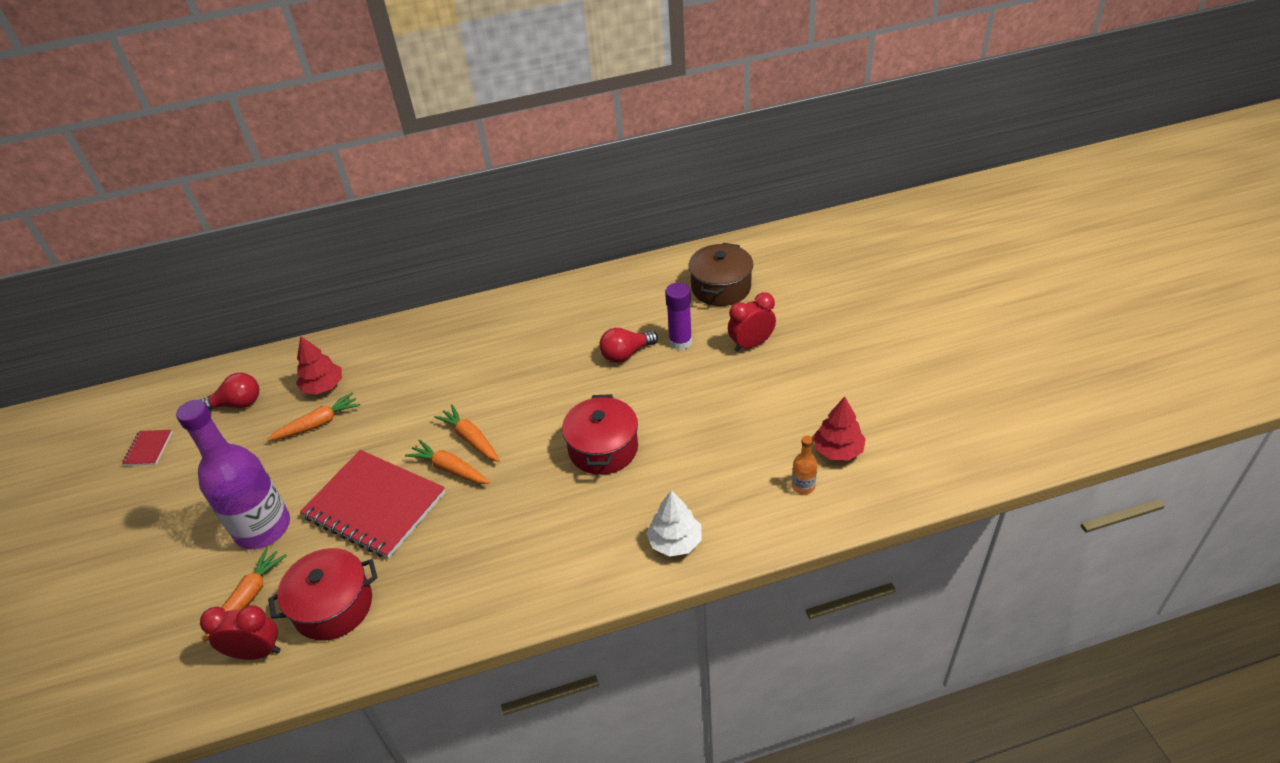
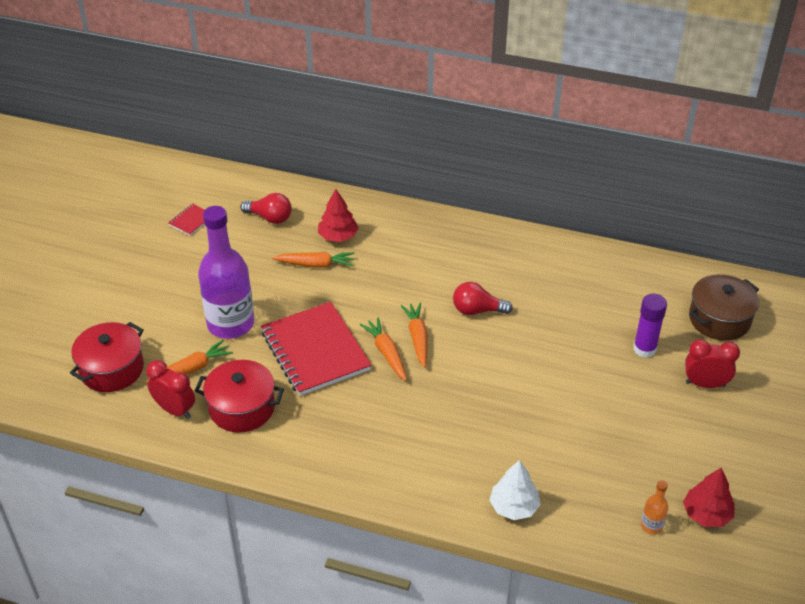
camera: 30 degrees right, 0 degrees up
(603, 448) = (513, 402): red pot -> red pot (112, 369)
(626, 354) = (590, 335): red light bulb -> red light bulb (477, 310)

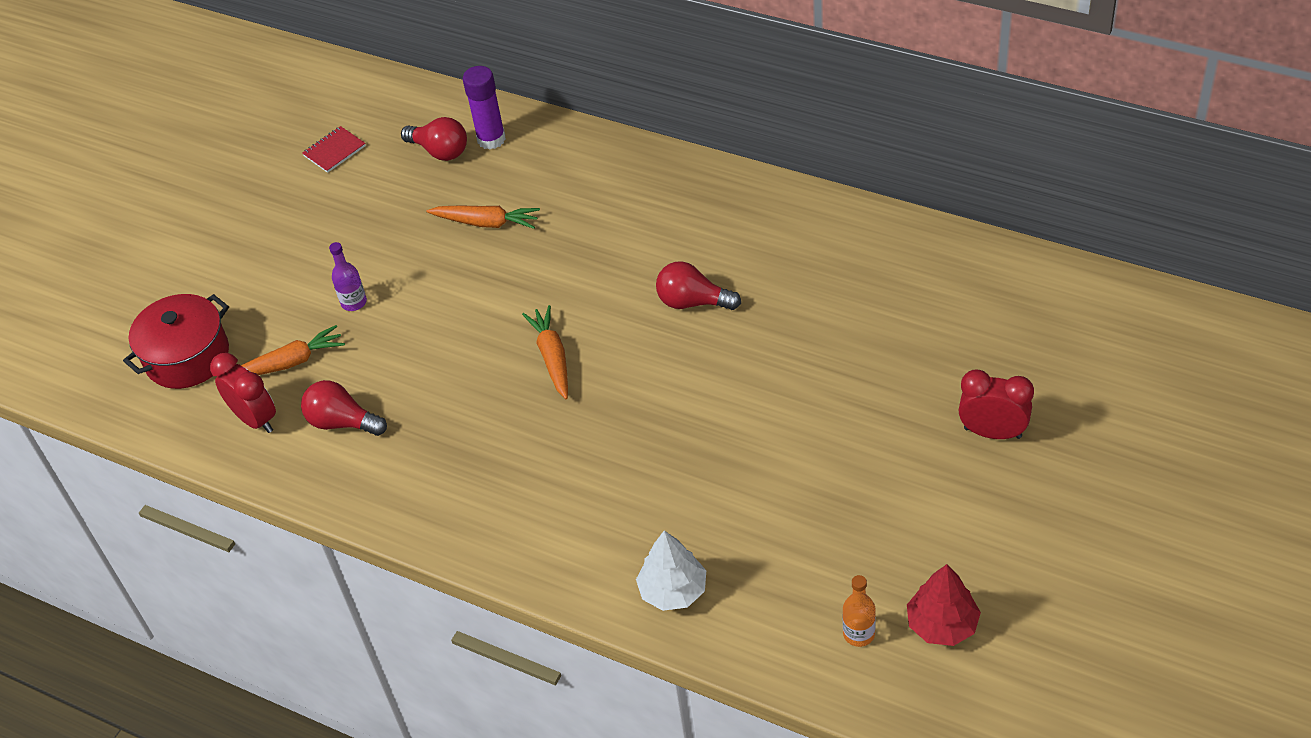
camera: 15 degrees right, 5 degrees up
(230, 324) = (354, 302): purple bottle -> purple bottle, size x0.41
(242, 408) = (342, 422): red pot -> red light bulb
(315, 351) = (457, 348): red notebook -> none
(338, 236) = (526, 182): red tree -> none
(417, 338) = (600, 338): orange carrot -> none
(644, 349) = (918, 374): purple glue stick -> purple glue stick (491, 139)
(719, 319) = (1041, 336): brown pot -> none

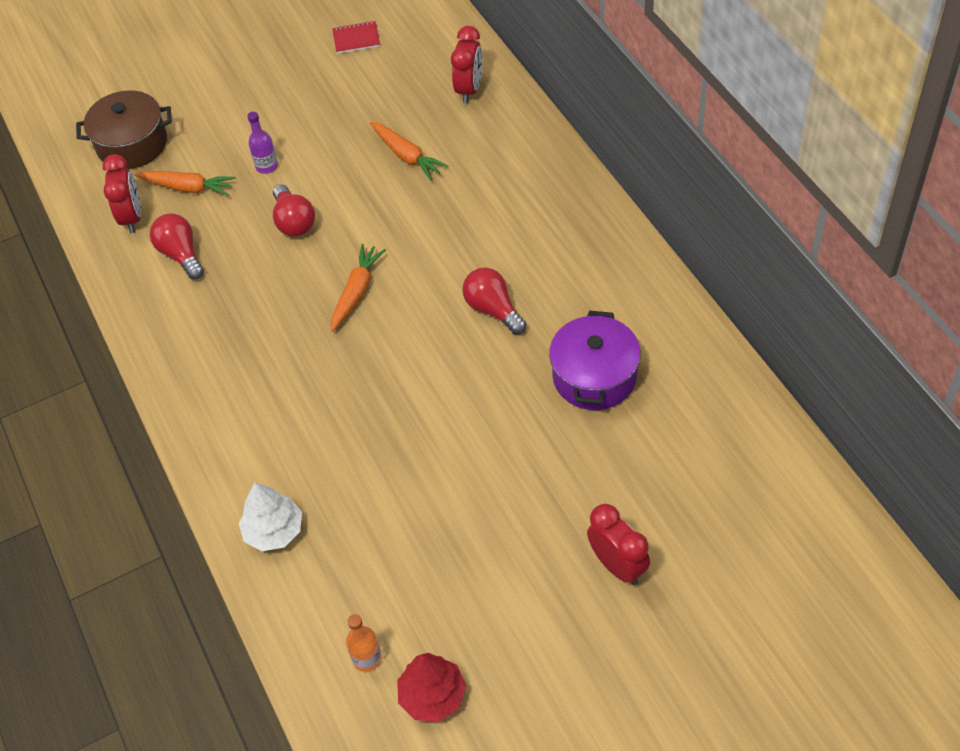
camera: 35 degrees right, 5 degrees up
(187, 357) = (132, 144): red pot -> brown pot
(440, 151) = (426, 79): red light bulb -> red light bulb (294, 222)
(491, 139) = (469, 89): purple glue stick -> red clock
(833, 304) = (594, 376): none -> purple pot

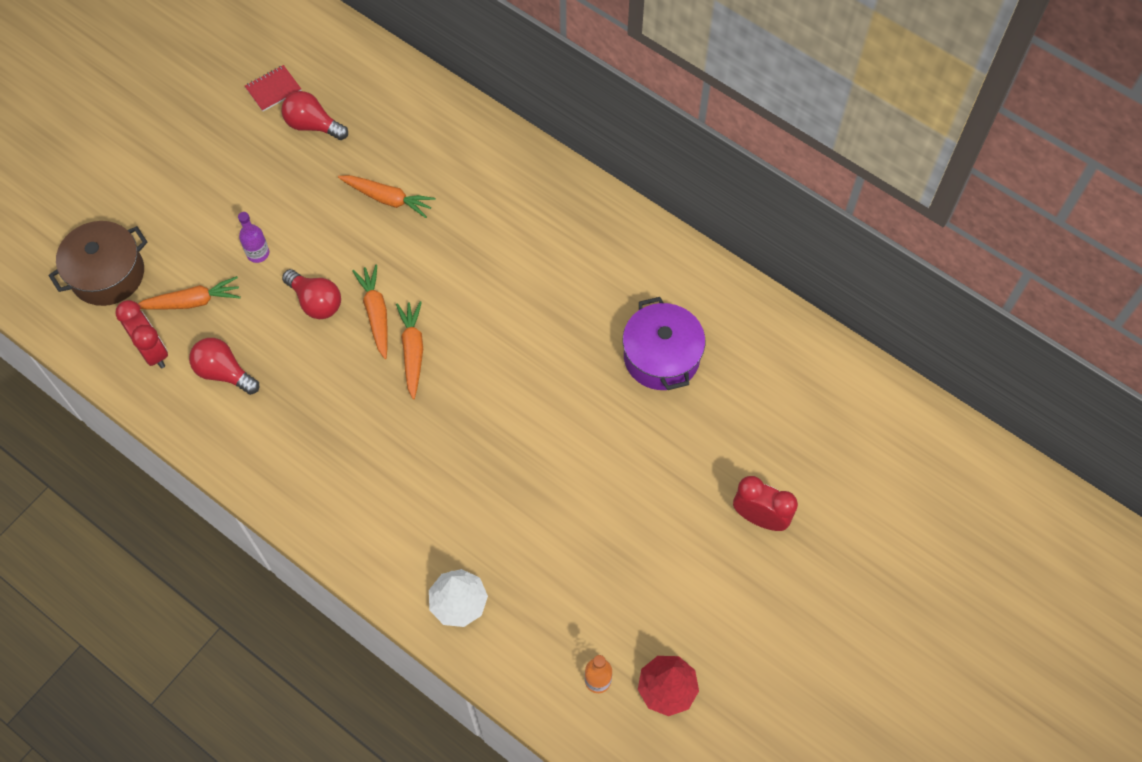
camera: 30 degrees left, 10 degrees up
(341, 249) = (376, 314): none -> orange carrot
(469, 89) = (411, 111): red clock -> none
(493, 309) = (544, 325): red light bulb -> red light bulb (313, 125)

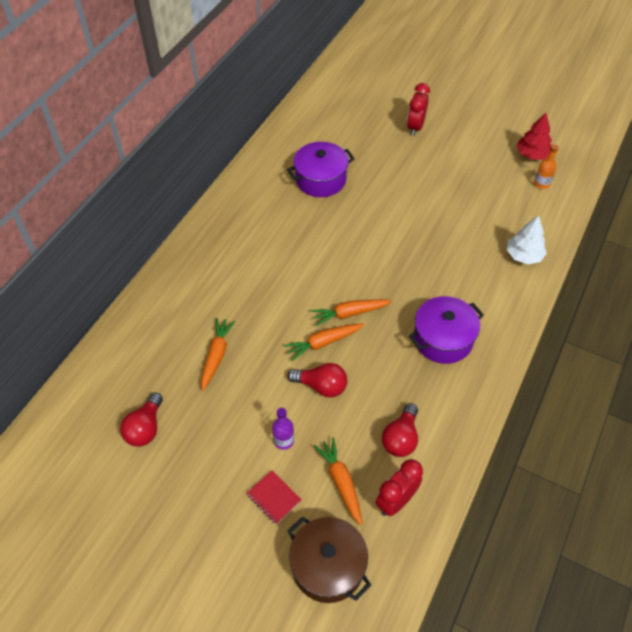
camera: 100 degrees left, 10 degrees down
(273, 89) = (105, 471): red notebook -> red notebook (273, 498)
(316, 302) = (321, 386): red light bulb -> red light bulb turned 75 degrees clockwise
(345, 453) = (443, 339): none -> purple pot

